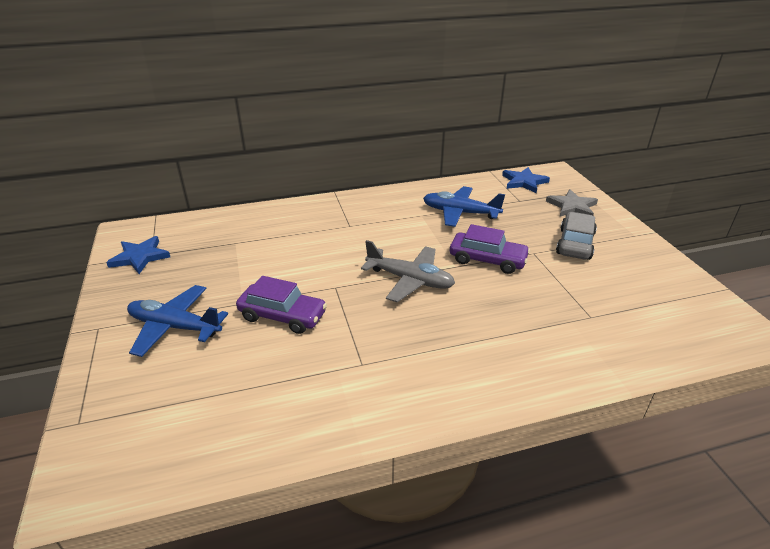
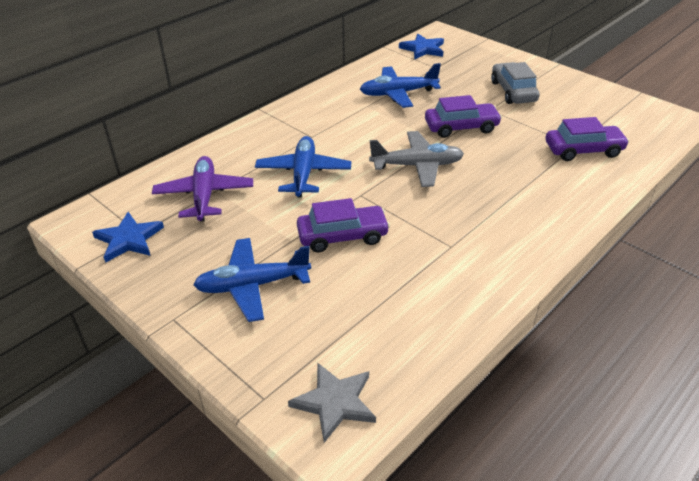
camera: 30 degrees left, 5 degrees up
(222, 244) = (204, 196): none -> purple plane
(310, 253) = (303, 174): none -> blue plane
(572, 206) = (481, 60): grey star -> grey star (334, 402)
(594, 325) = (583, 150): none -> purple car

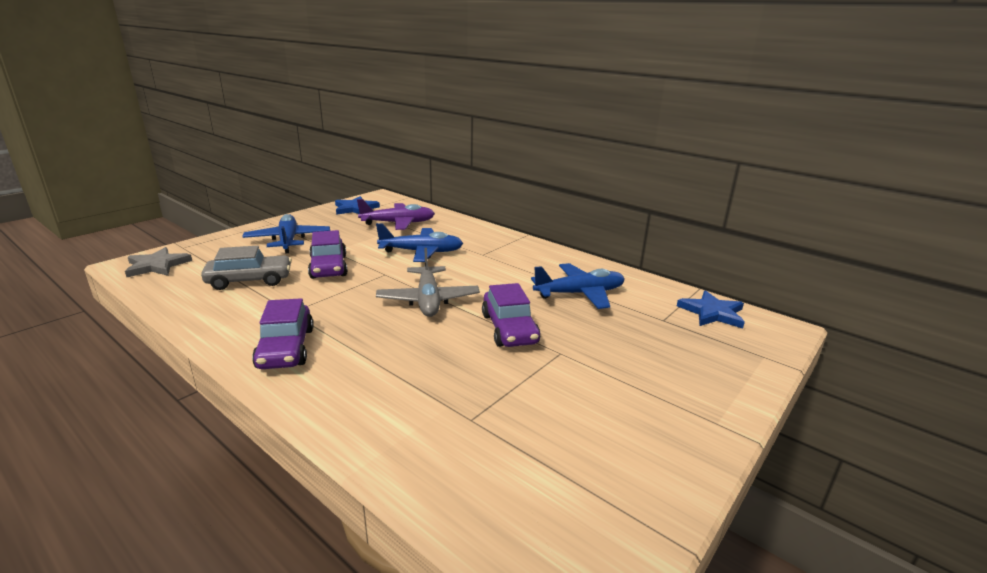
camera: 85 degrees right, 15 degrees down
(398, 93) = (580, 294): blue plane -> blue plane turned 90 degrees clockwise
(513, 91) = (620, 376): grey car -> grey car (250, 280)
(583, 150) = (456, 424): purple car -> purple car (286, 348)

